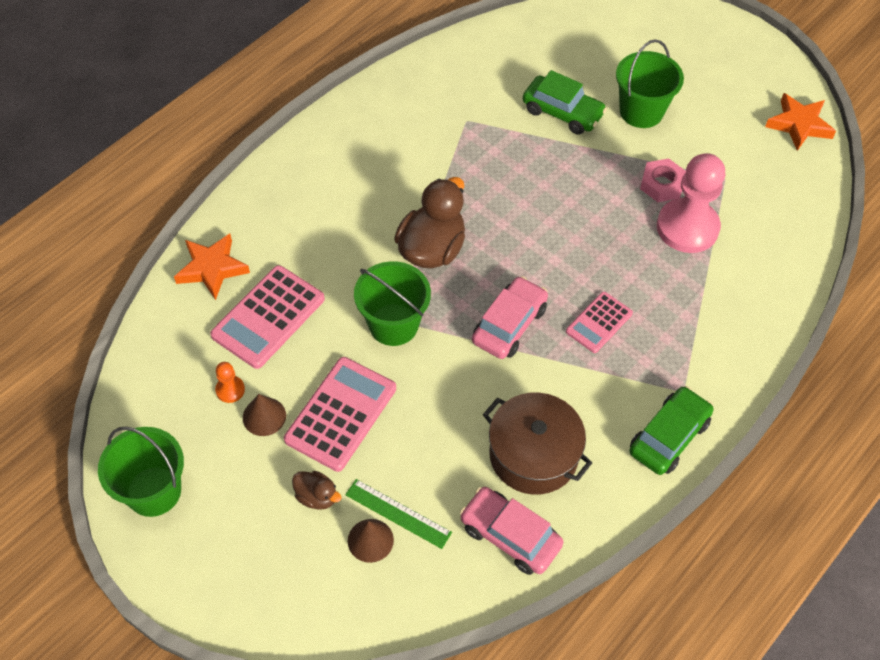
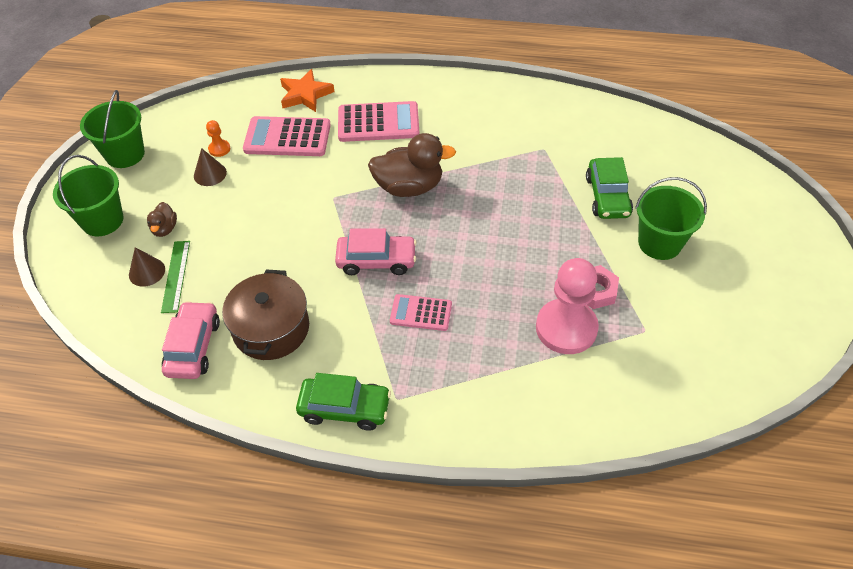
camera: 60 degrees right, 5 degrees down
(341, 414) = (236, 209): pink calculator -> pink calculator (378, 123)
(393, 324) = (328, 199): green bucket -> green bucket (102, 220)
(799, 125) = (763, 360): orange star -> none

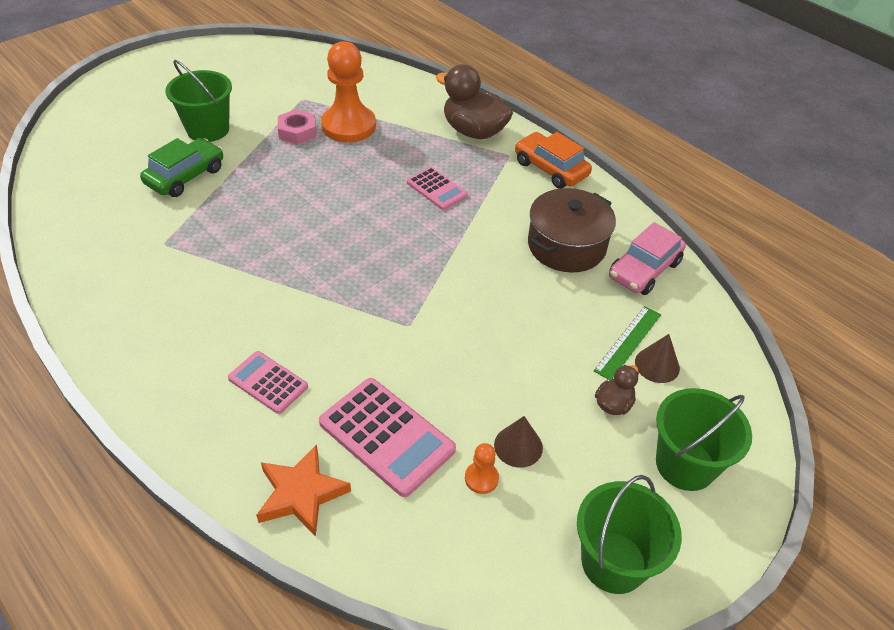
camera: 145 degrees left, 5 degrees down
(345, 408) = (550, 169): green car -> orange car
(376, 260) = (429, 244): pink car -> none
(378, 123) = (268, 382): pink calculator -> pink calculator, size x0.60
(409, 187) = (327, 288): brown duck -> brown duck (474, 131)
(566, 328) = (348, 126): pink pawn -> orange pawn

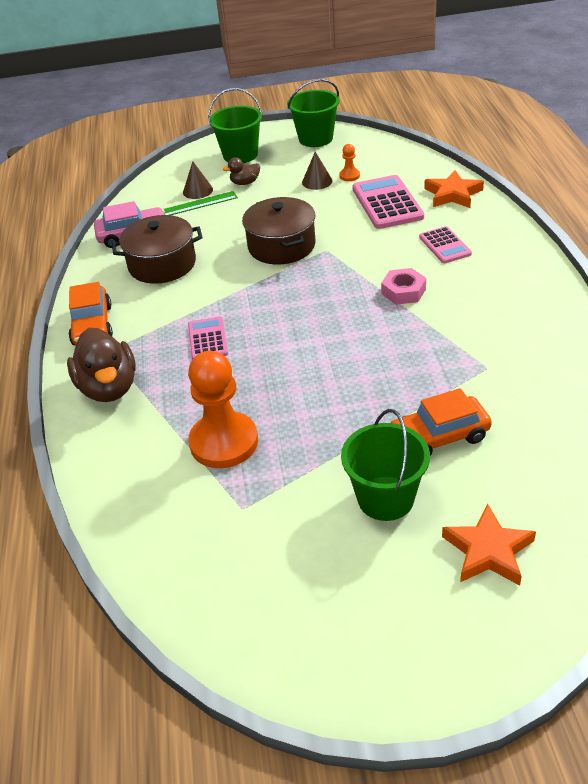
camera: 140 degrees left, 5 degrees down
(125, 123) = (488, 551): none -> orange star
(185, 176) = (439, 437): green car -> orange car
(297, 132) = (284, 455): pink nut -> pink nut (403, 291)
(464, 313) = (281, 246): none -> brown pot

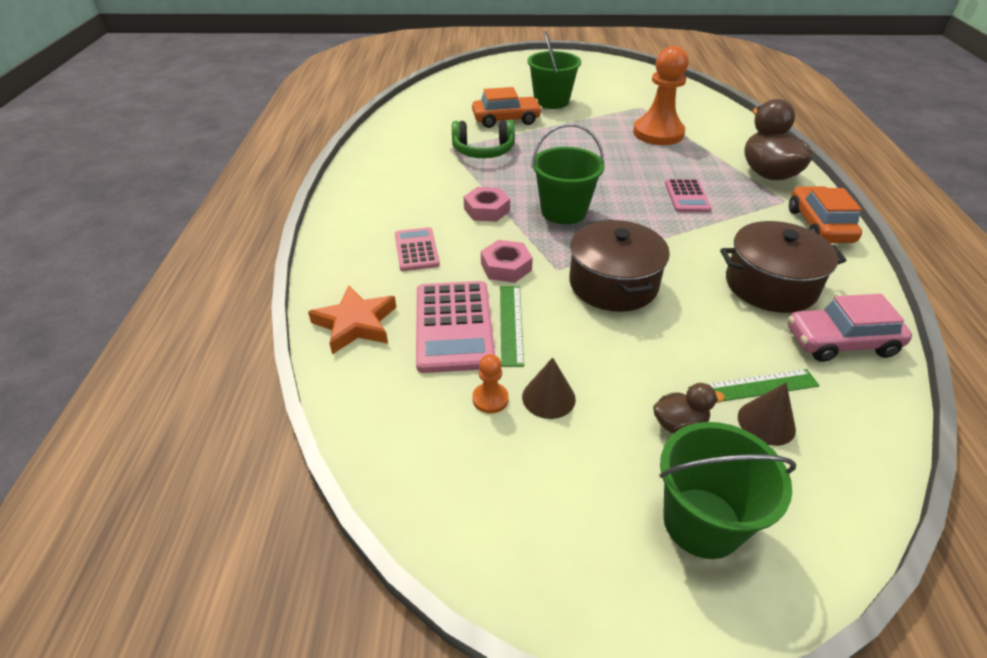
camera: 175 degrees left, 0 degrees up
(315, 138) = (529, 544): green bucket -> green bucket (563, 211)
(350, 210) = (511, 324): none -> green ruler
(366, 245) = (506, 267): none -> pink nut
(442, 369) = (483, 151): none -> green headphones
(488, 551) = (503, 82): orange star -> none

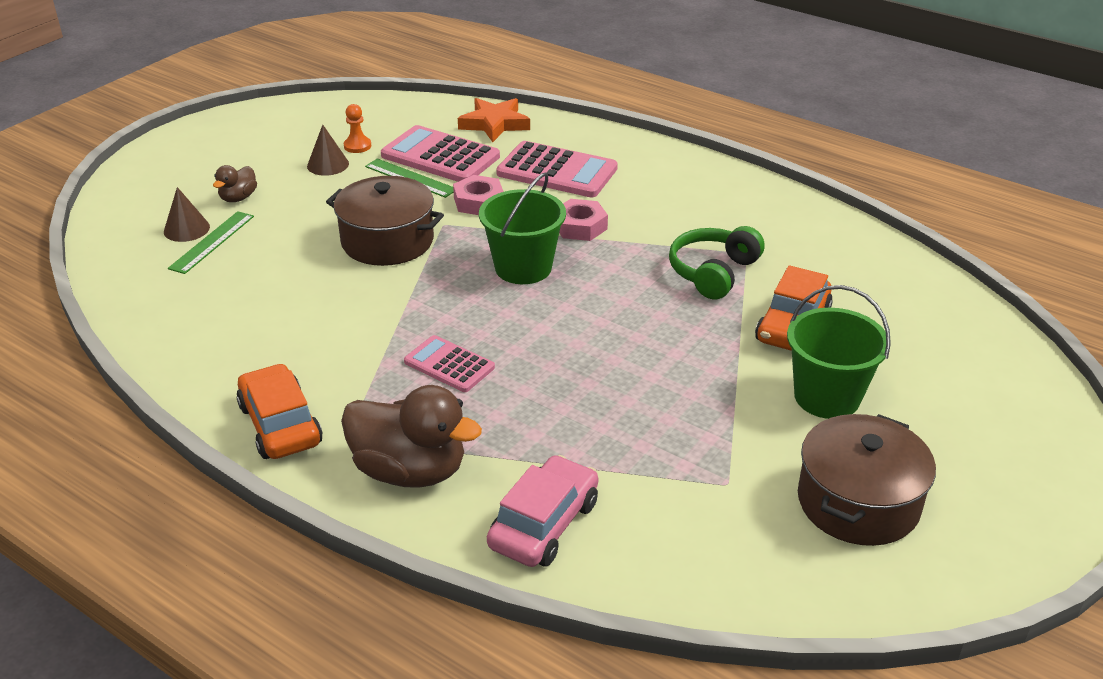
camera: 125 degrees right, 5 degrees down
(416, 250) = (557, 171): pink calculator -> pink calculator, size x1.66
(658, 133) = (620, 443): orange pawn -> none
(702, 522) = (184, 172): green bucket -> none
(770, 285) = (267, 321): brown pot -> brown pot (858, 502)
(819, 225) = (280, 425): orange car -> orange car turned 150 degrees counterclockwise
(840, 342) = (172, 310): pink car -> pink car (544, 524)

